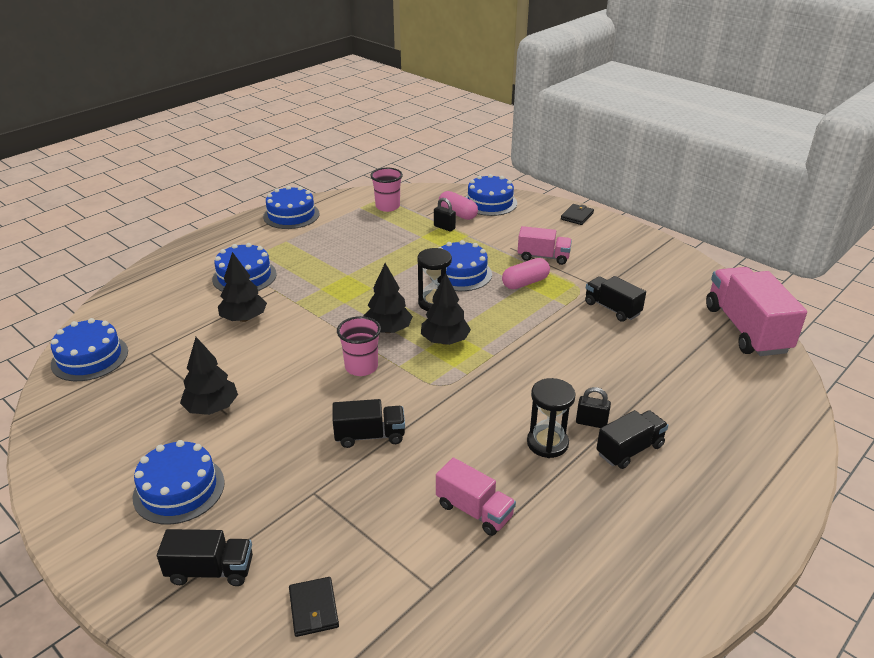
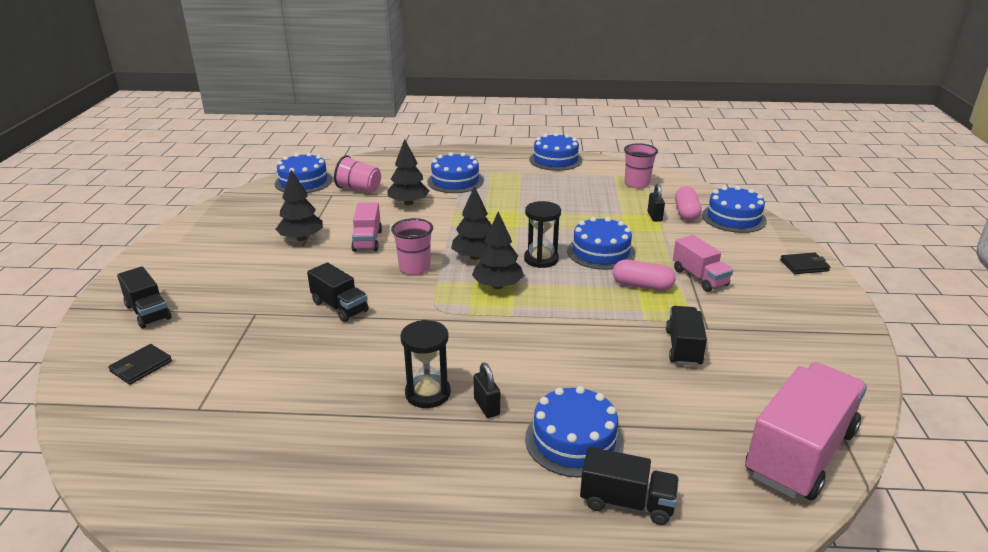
camera: 50 degrees right, 5 degrees down
(168, 332) = (359, 189): none -> pink cup
(179, 489) = (212, 266): blue cake -> blue cake (574, 440)
(474, 510) = (302, 391): pink truck -> pink truck (367, 241)
(629, 450) = (474, 446): black truck -> black truck (626, 502)

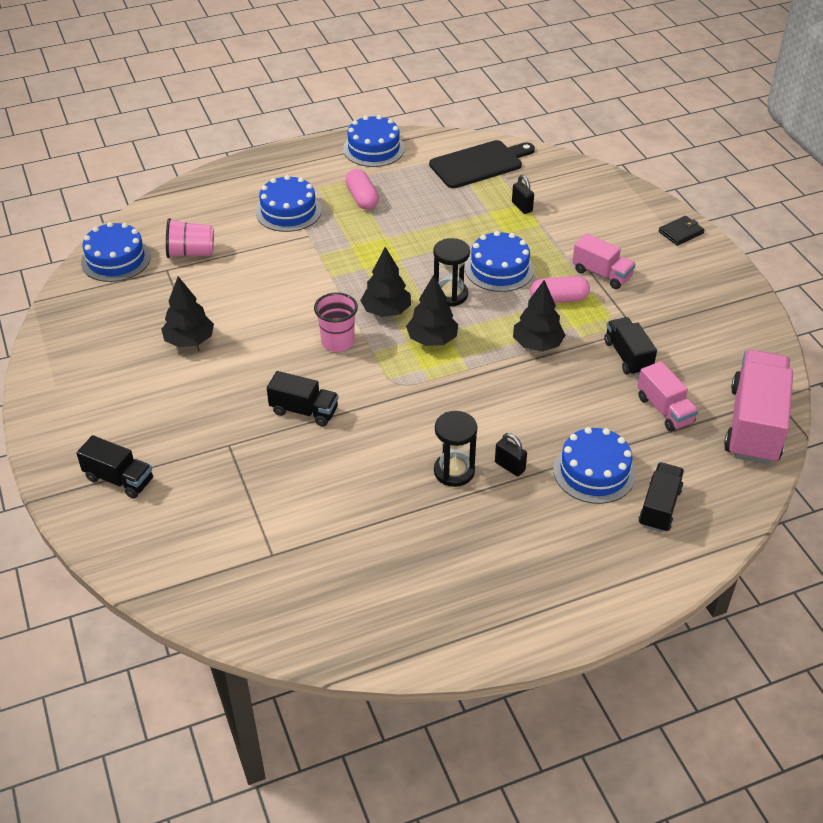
camera: 25 degrees left, 15 degrees up
(141, 366) = (176, 536): black wallet -> none
(367, 241) = (262, 323): pink truck -> pink truck (664, 409)
(408, 203) = (263, 258): black tree -> black tree (537, 344)
(626, 502) = (659, 507): black truck -> black truck turned 60 degrees counterclockwise
(637, 184) = (479, 164): pink cup -> black cutting board
(686, 213) = (548, 193): pink capsule -> pink capsule (362, 198)
(733, 218) = (594, 188): blue cake -> none

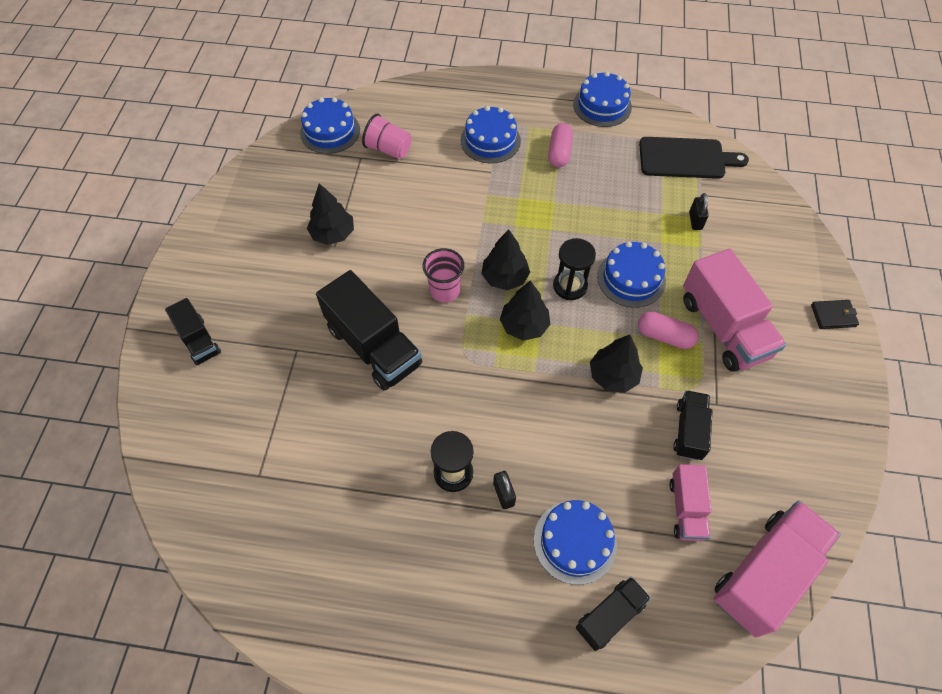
camera: 30 degrees right, 15 degrees up
(304, 411) = (374, 346): black truck -> black truck, size x1.79
(601, 274) = (723, 327): pink truck -> pink truck, size x1.79

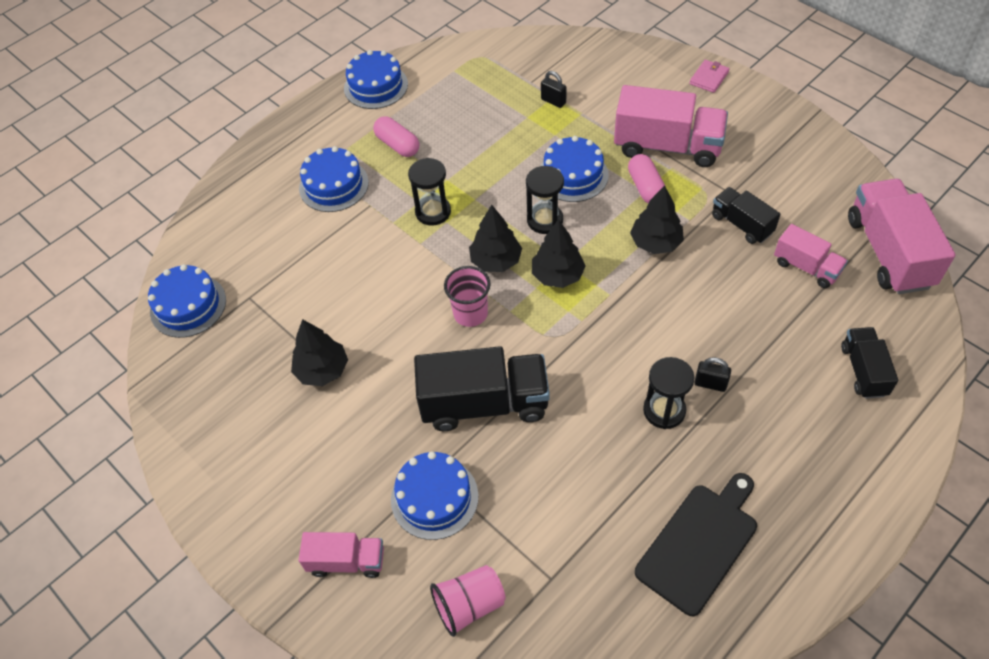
camera: 50 degrees left, 5 degrees down
(199, 340) = (346, 561): black truck -> pink truck
(389, 149) = (263, 269): pink cup -> pink cup (469, 605)
(516, 212) = (433, 212): none -> black hourglass
(575, 541) = (786, 357): blue cake -> blue cake (434, 497)
(664, 336) = (645, 187): pink capsule -> pink capsule turned 75 degrees counterclockwise
(685, 158) = (486, 68): black cutting board -> black cutting board (699, 543)
(833, 316) = (709, 78): black wallet -> pink wallet

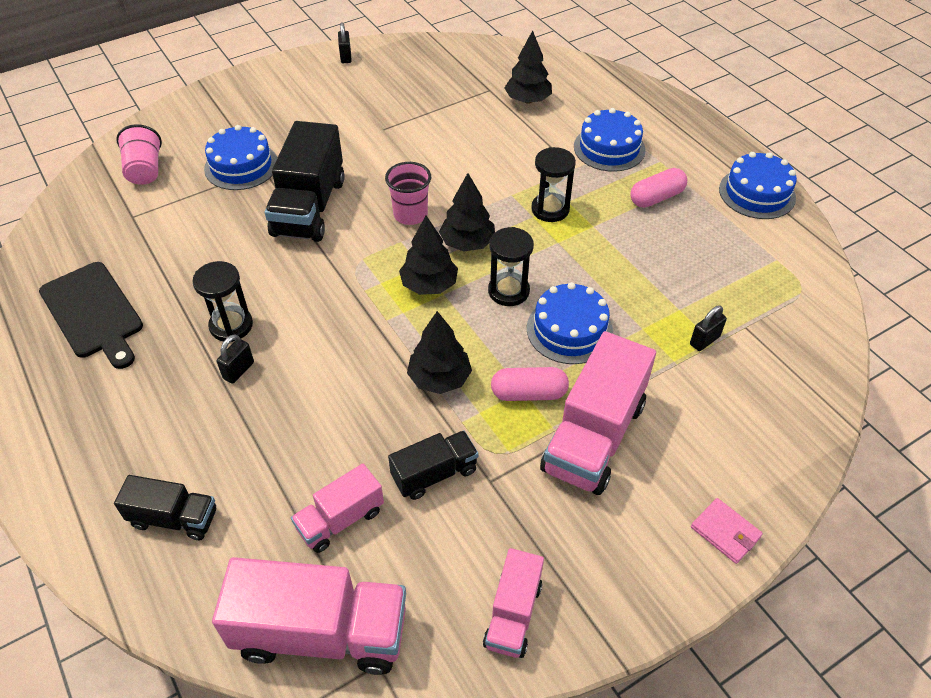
camera: 100 degrees right, 5 degrees down
(188, 306) = (494, 59): blue cake -> none
(195, 462) = (346, 57): none -> black padlock
(322, 370) = (394, 121): black tree -> black tree (527, 100)
(346, 561) = (221, 117): pink truck -> pink truck (513, 614)

